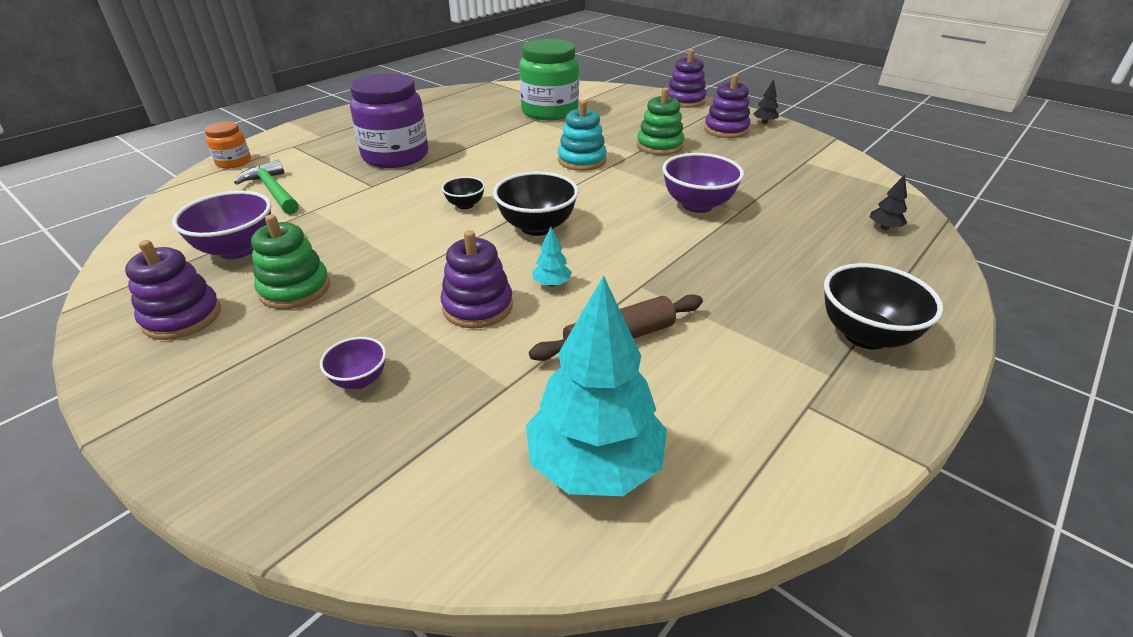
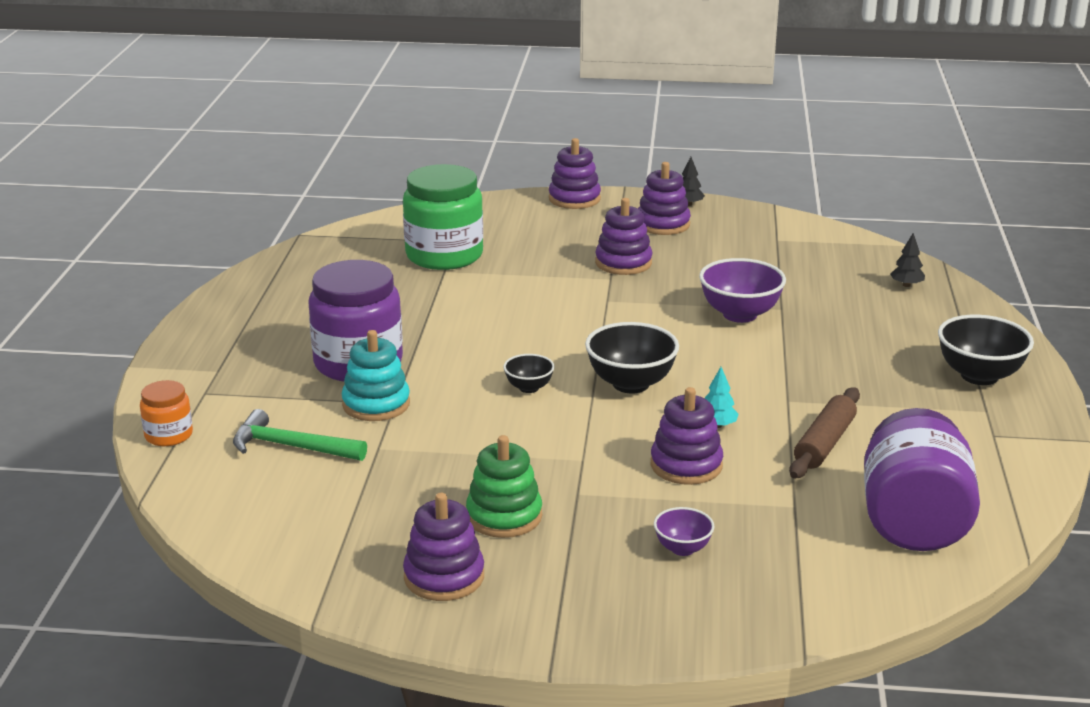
camera: 35 degrees left, 10 degrees down
(237, 249) = (376, 510): purple bowl -> none
(582, 160) = (570, 303): turquoise stacking toy -> turquoise stacking toy (376, 404)
(594, 464) = (913, 522): turquoise tree -> purple jar
(659, 146) = (623, 263): green stacking toy -> purple stacking toy

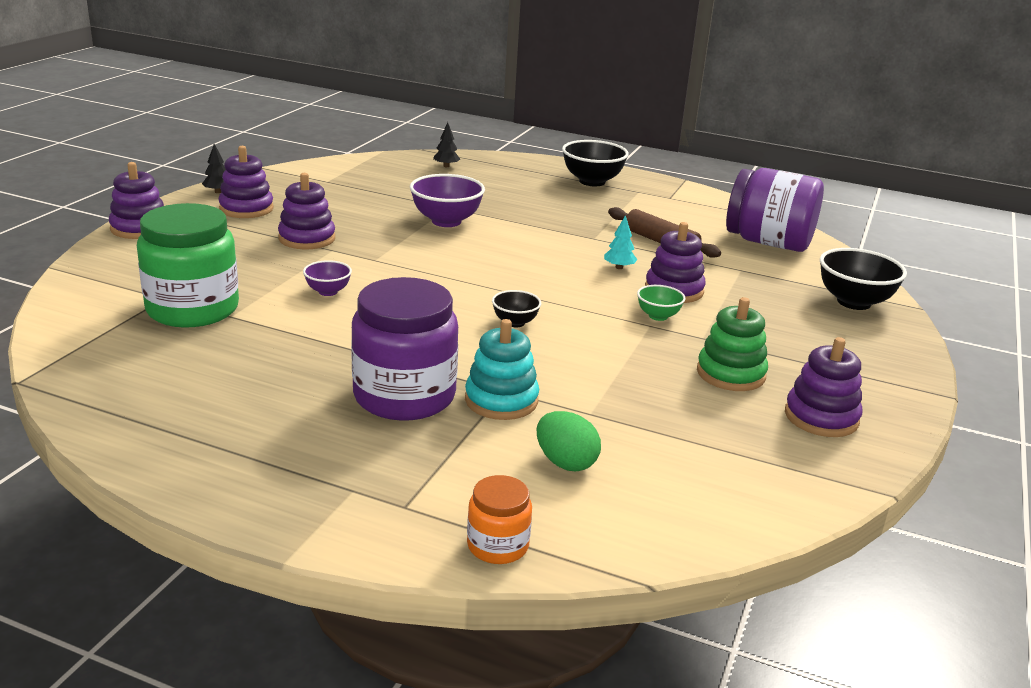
camera: 75 degrees left, 0 degrees up
(291, 447) = (565, 463): green hammer -> green egg
(608, 462) = (658, 316): none -> green bowl
(630, 384) = (535, 282): black bowl -> black bowl (853, 302)
(682, 548) = (790, 316): purple bowl -> purple bowl (328, 291)

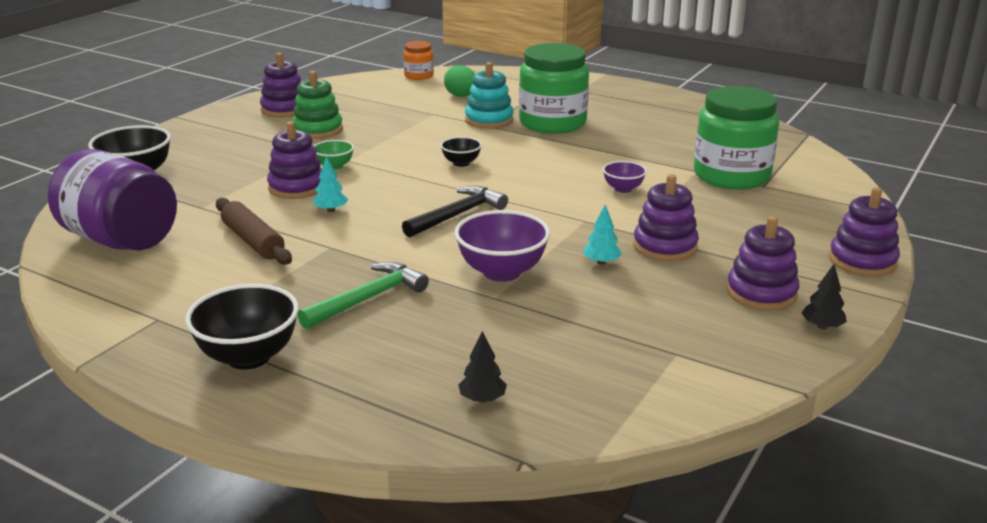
camera: 170 degrees left, 0 degrees up
(365, 227) = (601, 262): none -> turquoise tree
(404, 396) = (552, 123): purple jar -> green jar
(497, 264) = (457, 215): none -> black hammer
(497, 546) = (508, 74): orange jar -> orange jar (419, 76)
(539, 207) = (368, 299): none -> green hammer

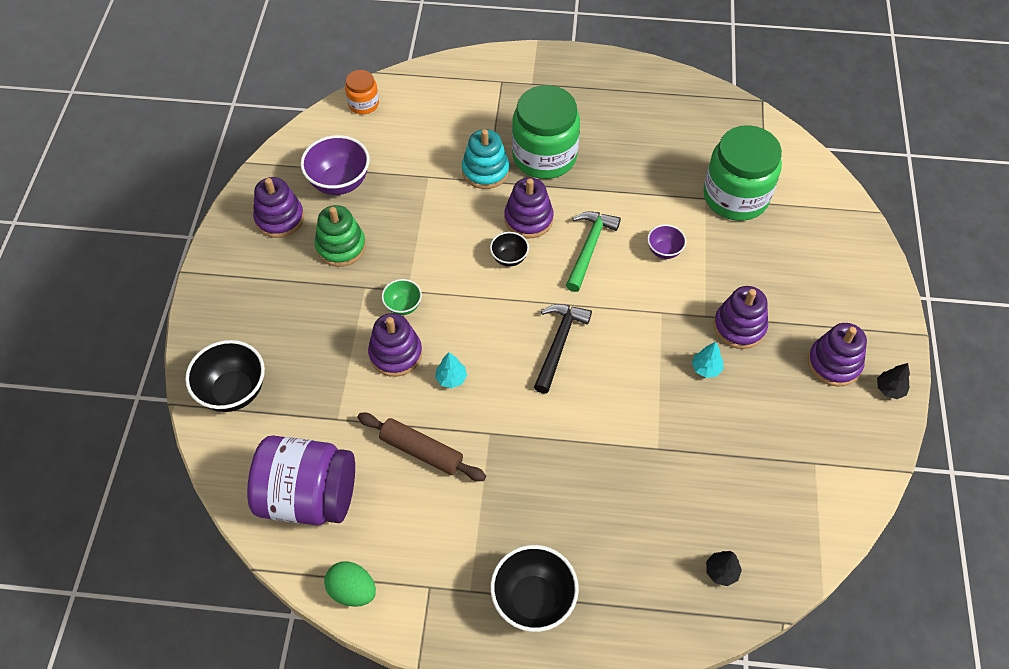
camera: 25 degrees left, 30 degrees up
(368, 299) = (568, 490): green hammer -> green hammer (589, 248)
(461, 96) = (431, 132): green egg -> green egg (352, 590)
(502, 272) = (642, 412): purple bowl -> purple bowl (339, 182)
(862, 261) = (881, 291): purple stacking toy -> purple stacking toy (528, 219)

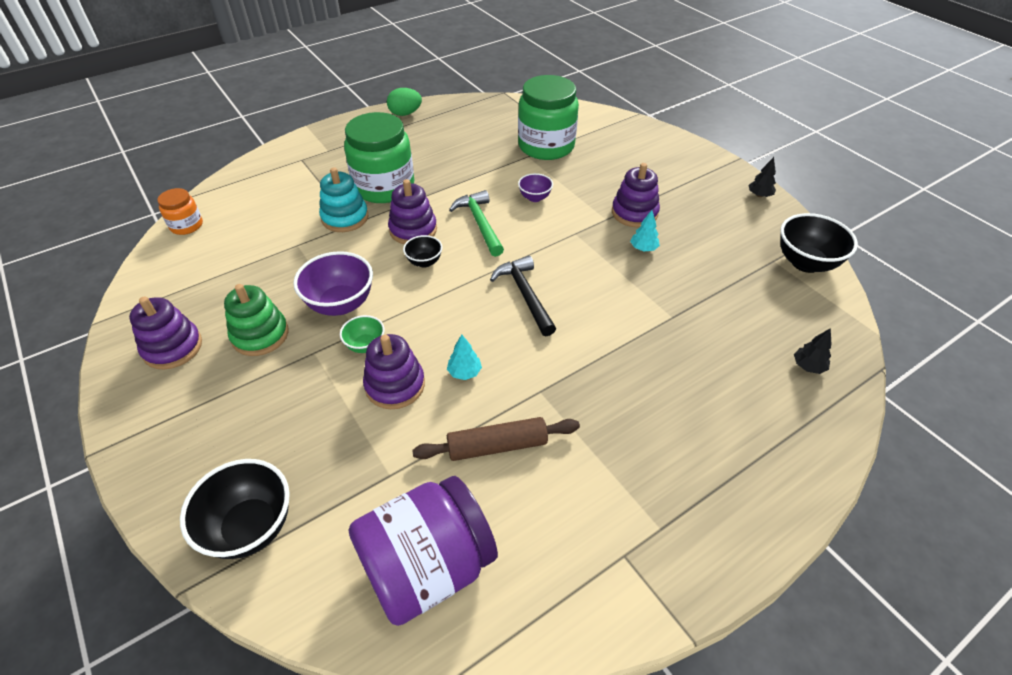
camera: 40 degrees left, 10 degrees down
(339, 182) = (213, 289): purple bowl -> purple bowl (341, 304)
(352, 590) = (559, 621): green egg -> green egg (405, 113)
(533, 600) = (715, 493): black bowl -> black bowl (805, 263)
(834, 363) = (713, 200): purple stacking toy -> none

